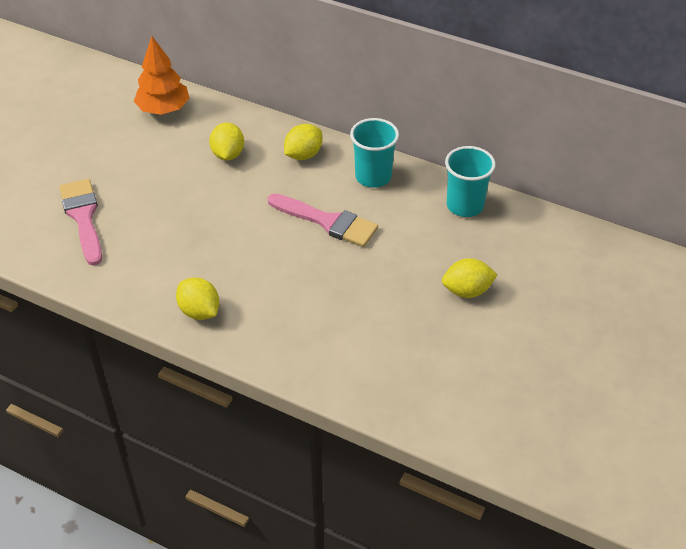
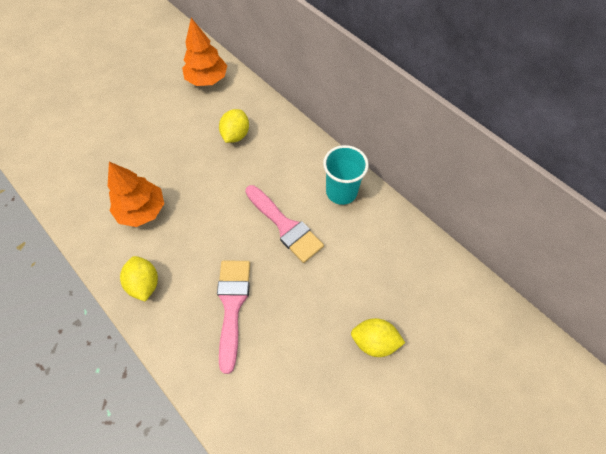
camera: 20 degrees right, 15 degrees up
(83, 217) = (103, 162): pink brush -> pink brush (232, 305)
(158, 249) = (142, 210): none -> orange tree
(303, 155) = (294, 153): yellow lemon -> none
(465, 205) = (408, 246): turquoise cup -> none

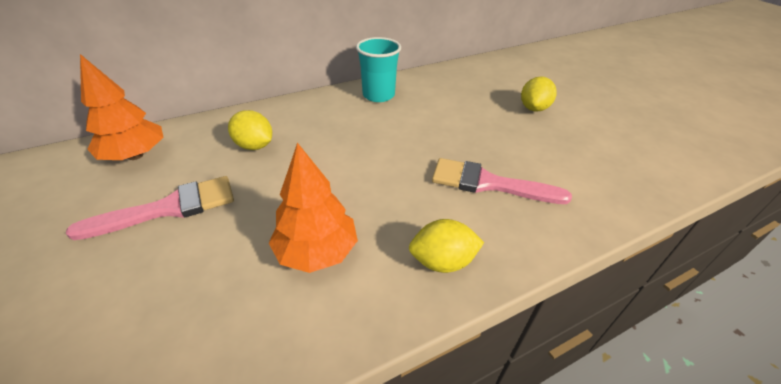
camera: 75 degrees left, 20 degrees down
(285, 226) = (402, 132): pink brush -> pink brush (169, 208)

